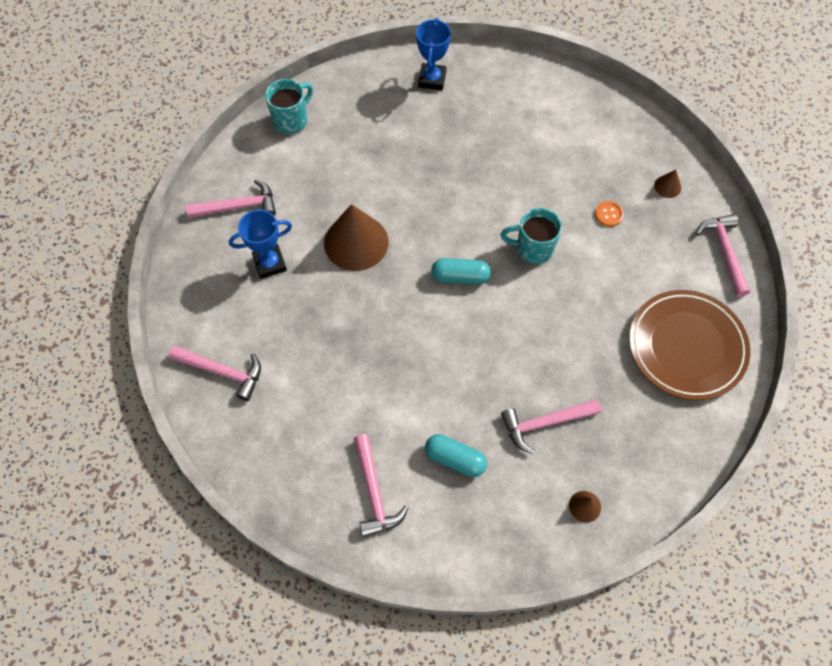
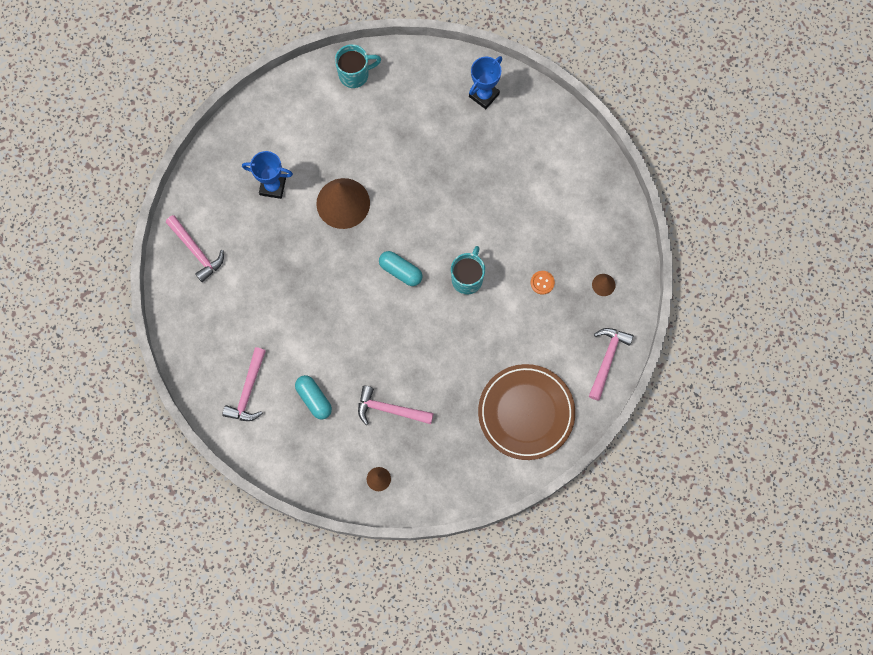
camera: 30 degrees right, 10 degrees up
(239, 206) = (276, 128): pink hammer -> none
(533, 248) = (467, 278): turquoise mug -> turquoise mug turned 75 degrees clockwise

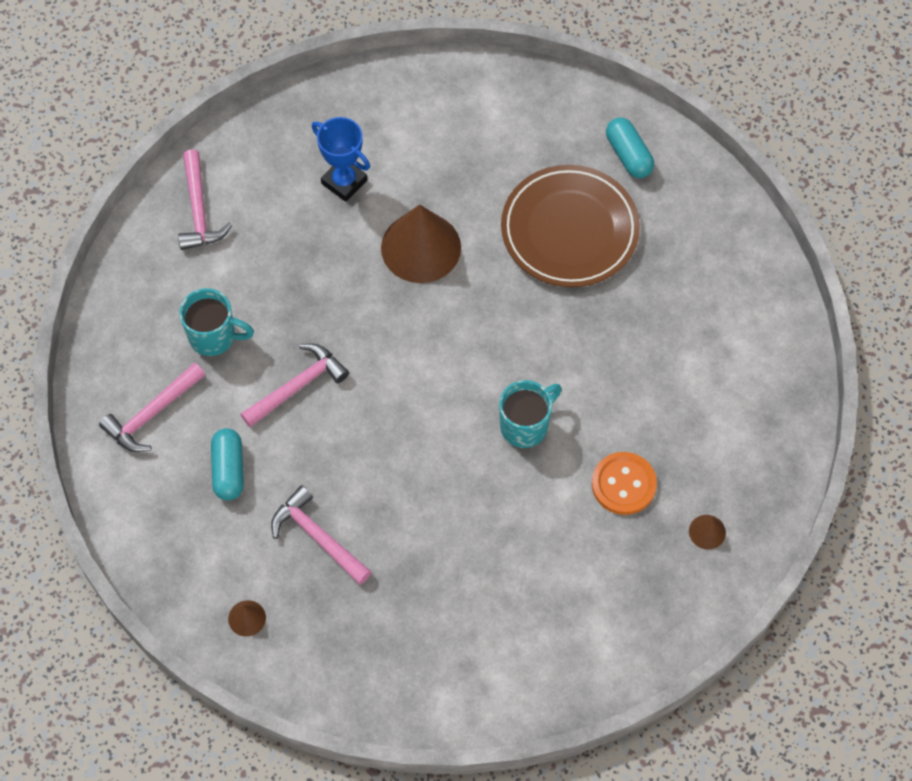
camera: 30 degrees right, 10 degrees down
(355, 74) = (534, 100): turquoise mug -> turquoise mug (214, 336)
(400, 271) = (442, 370): turquoise capsule -> turquoise capsule (628, 155)
(484, 95) = (689, 208): blue trophy -> none
(526, 413) = (497, 642): brown plate -> brown plate (569, 230)
(542, 283) = (623, 484): orange button -> orange button, size x1.73
(607, 359) = (653, 633): pink hammer -> pink hammer (298, 386)

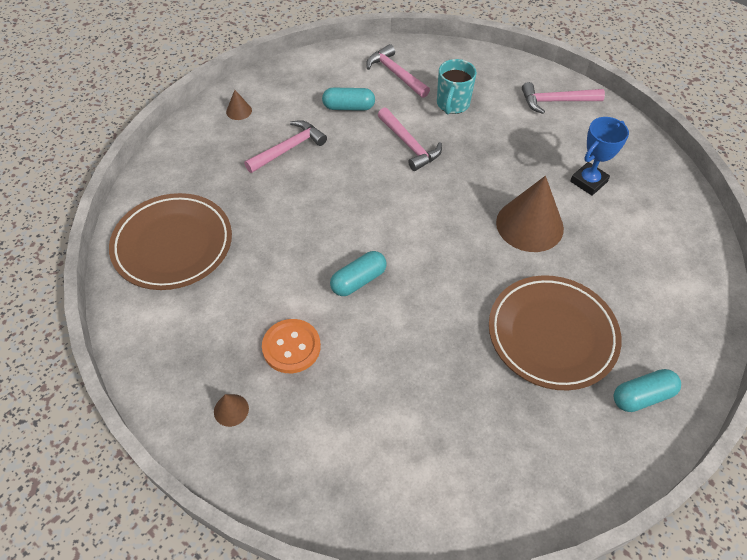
camera: 95 degrees right, 10 degrees down
(500, 647) = (173, 245): none -> brown plate
(525, 425) = (358, 280): turquoise mug -> turquoise capsule

